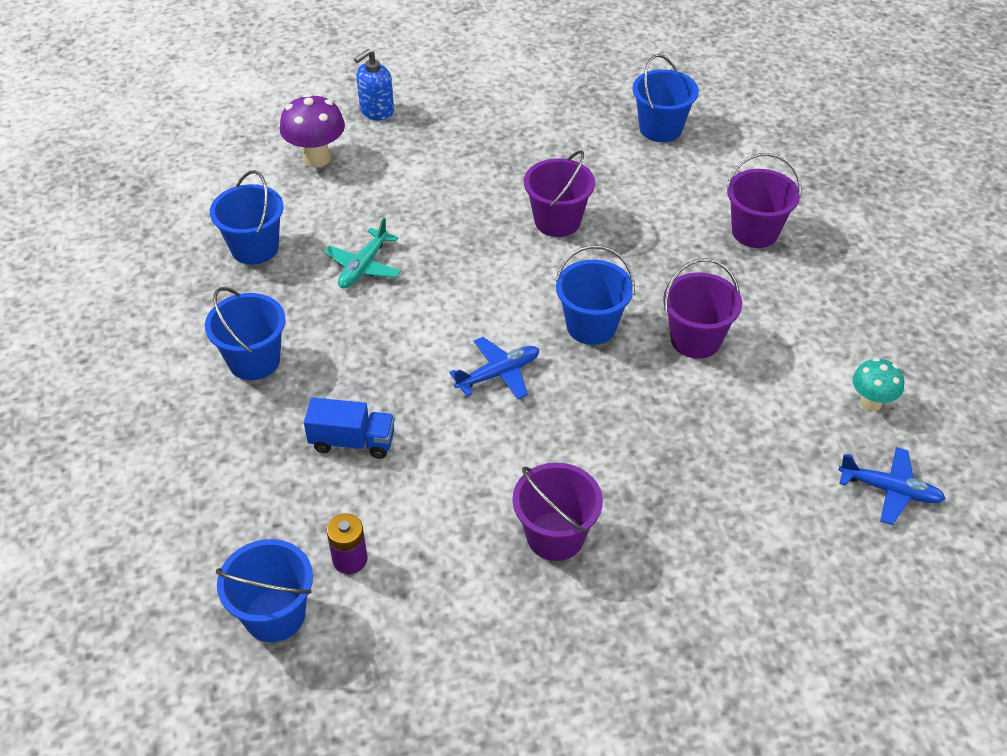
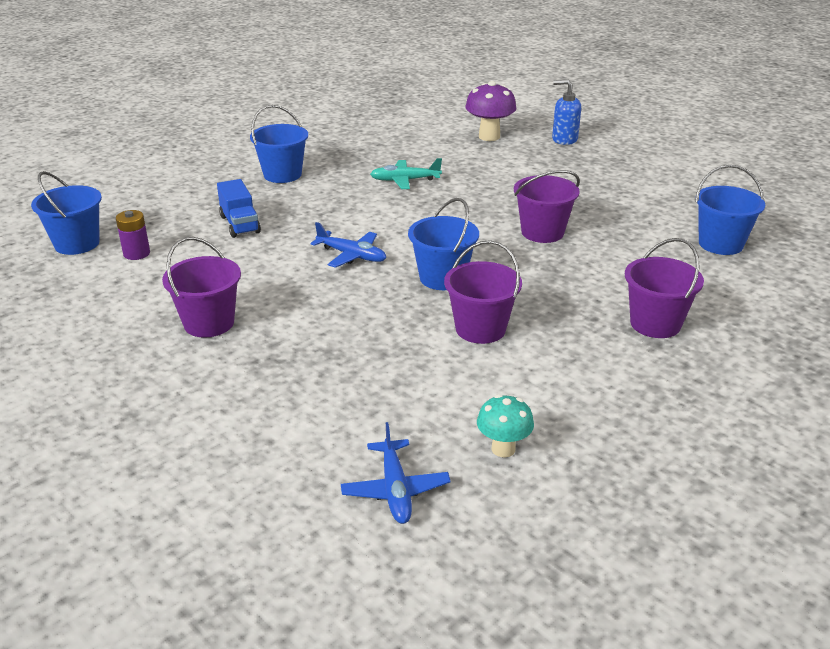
camera: 60 degrees right, 15 degrees down
(255, 248) = (381, 145): blue bucket -> none

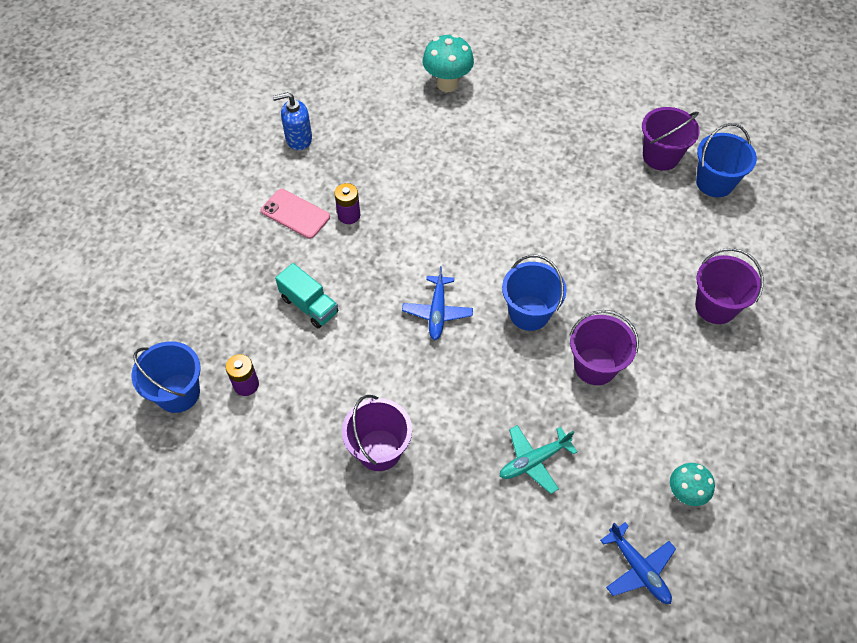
camera: 25 degrees left, 25 degrees up
(240, 224) = (309, 305): blue truck -> turquoise truck
(282, 174) = (295, 214): blue bucket -> pink phone
(328, 185) = (349, 215): none -> purple battery
(352, 255) = (437, 312): blue plane -> blue plane turned 90 degrees clockwise
(405, 180) = (414, 183): turquoise plane -> turquoise plane (533, 461)
(489, 136) = (447, 84): purple mushroom -> turquoise mushroom
(542, 232) = (573, 218): purple bucket -> purple bucket (661, 156)
(564, 139) = (516, 66): blue soap dispenser -> blue soap dispenser (298, 139)

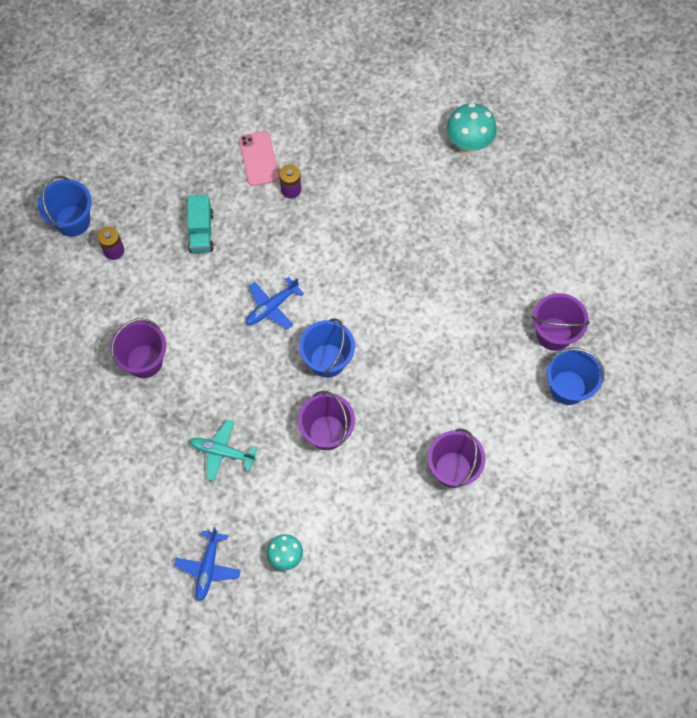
camera: 45 degrees right, 10 degrees up
(298, 139) = (319, 102): blue soap dispenser -> none

